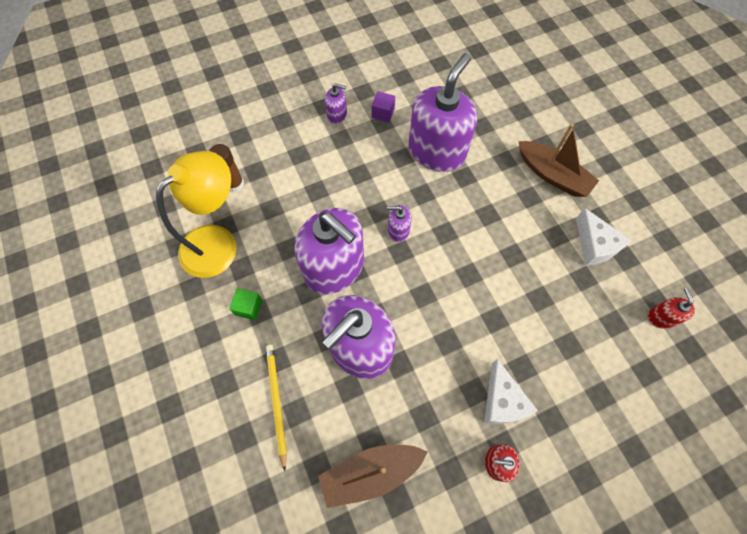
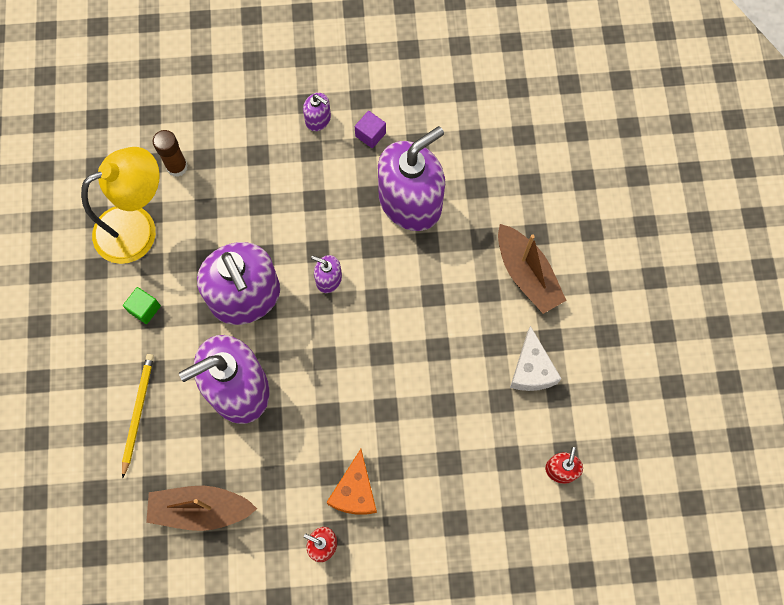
camera: 20 degrees right, 5 degrees up
(502, 401) = (355, 491): white cheese -> orange cheese

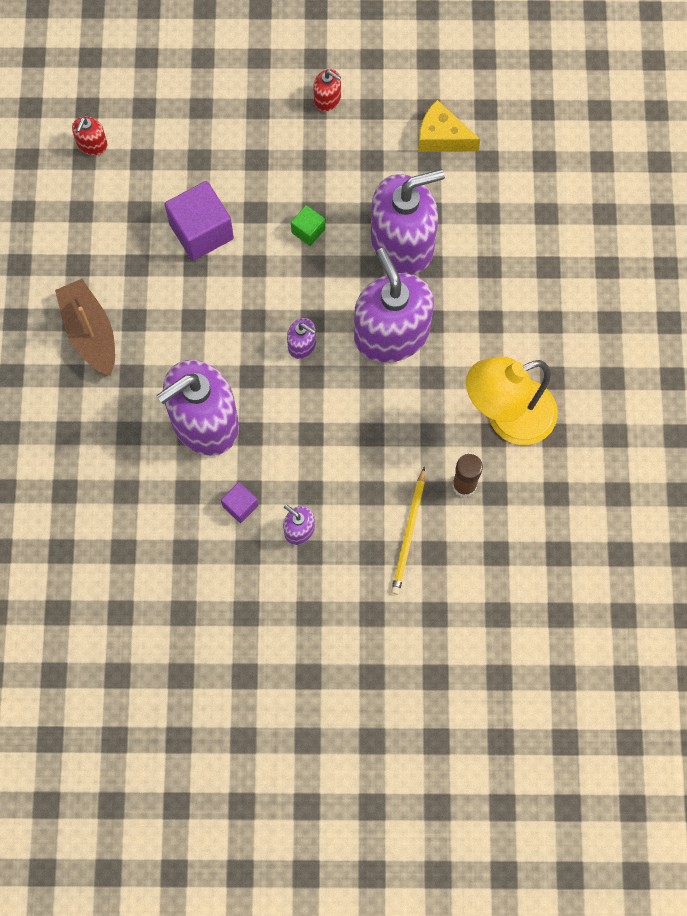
camera: 175 degrees left, 0 degrees up
(138, 412) = (503, 229): yellow pencil -> yellow pencil (409, 533)
(144, 309) = (498, 330): green cube -> green cube (308, 231)
(201, 509) = (442, 138): brown boat -> yellow cheese
(355, 491) = (293, 141): orange cheese -> none
(436, 384) = (201, 231): none -> purple cube
(531, 369) = (103, 237): white cheese -> none

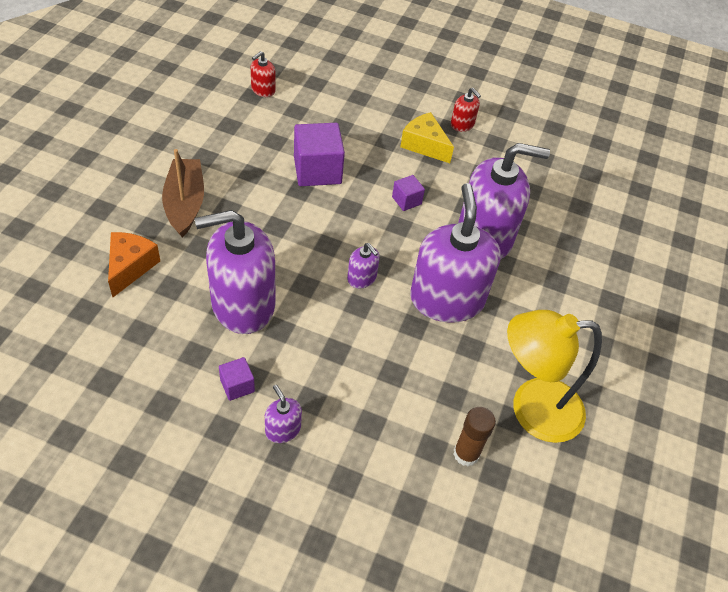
camera: 15 degrees right, 20 degrees down
(78, 428) = (130, 267): none -> orange cheese
(308, 231) = (406, 200): green cube -> purple cube
(409, 533) = (391, 477): yellow pencil -> none
(442, 138) = (547, 179): yellow cheese -> yellow cheese (424, 145)

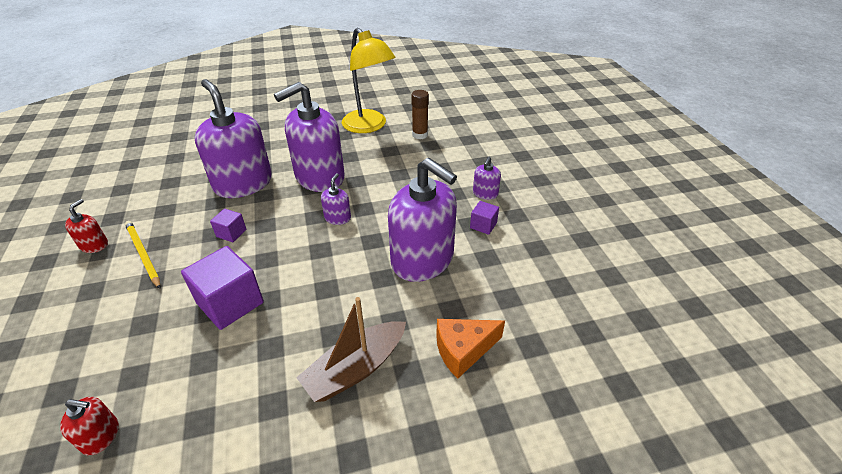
camera: 120 degrees left, 10 degrees down
(424, 145) = (143, 254): yellow cheese -> yellow pencil

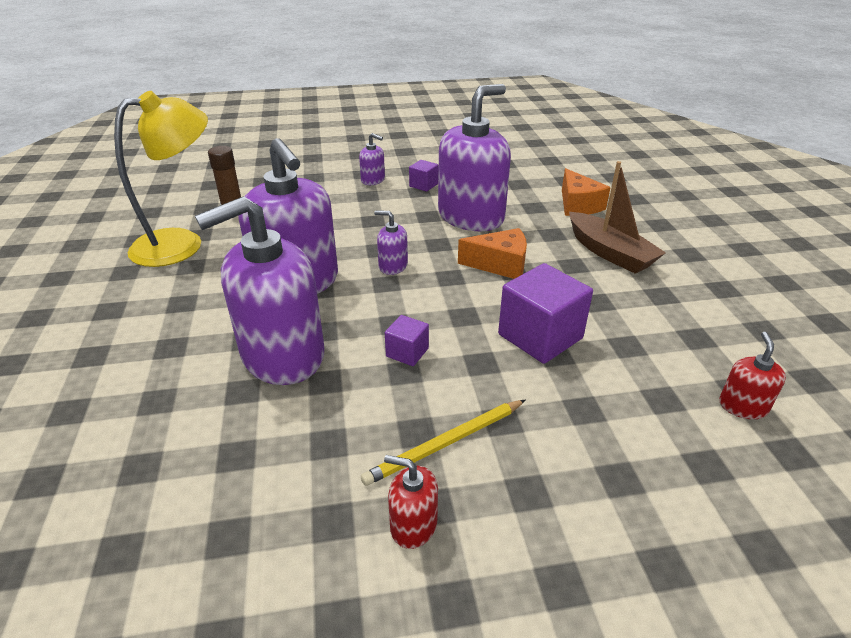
camera: 85 degrees left, 5 degrees down
(336, 280) = (500, 264): none -> orange cheese

